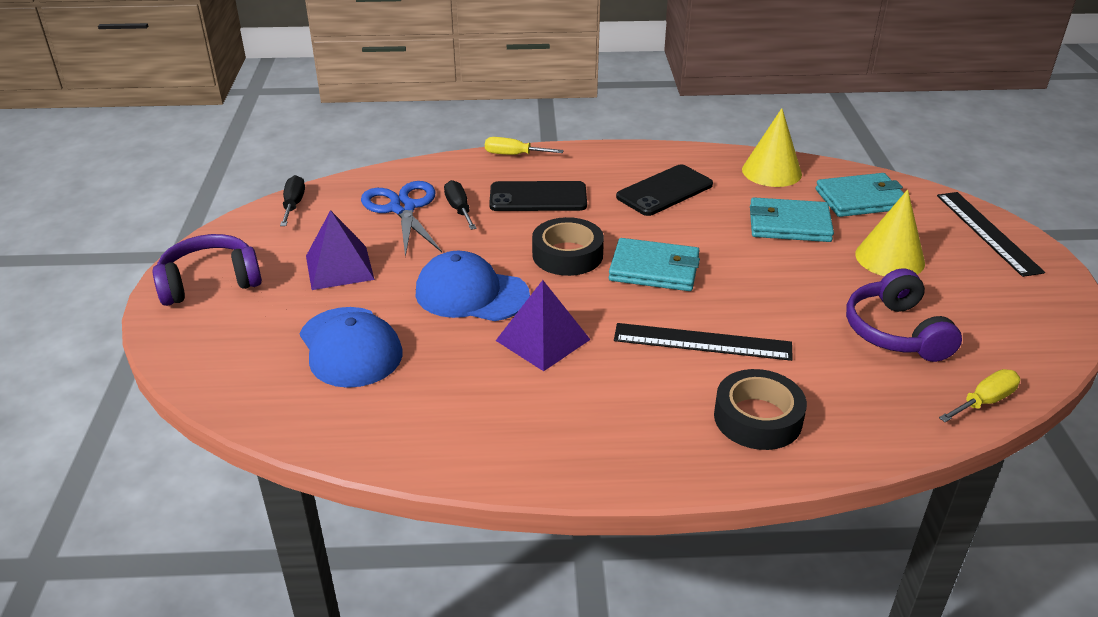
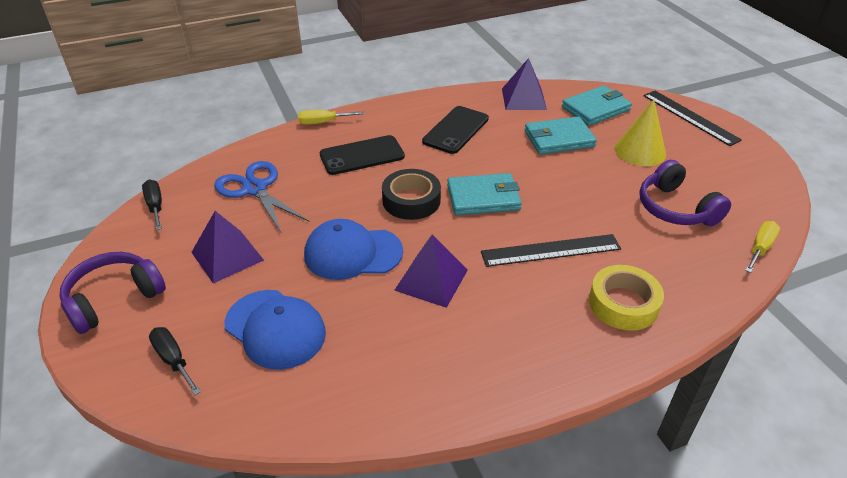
camera: 20 degrees left, 5 degrees up
(459, 209) = (303, 179): black screwdriver -> black screwdriver (173, 360)
(757, 418) = (623, 304): black tape -> yellow tape
(771, 171) = (523, 99): yellow cone -> purple pyramid

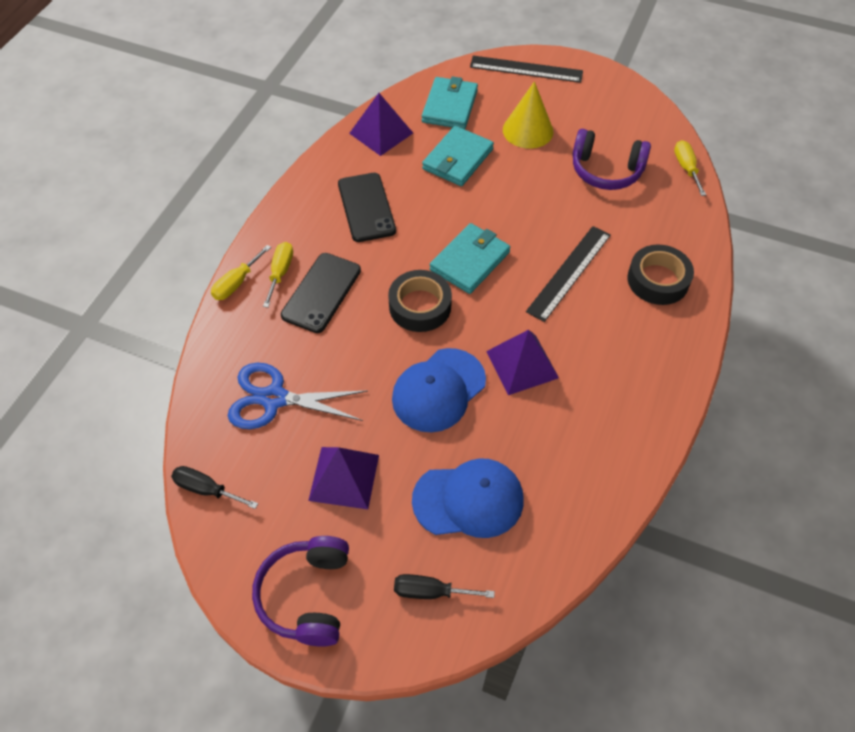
camera: 45 degrees left, 15 degrees up
(354, 132) = (280, 272): none -> yellow screwdriver
(623, 304) = (658, 280): yellow tape -> black tape

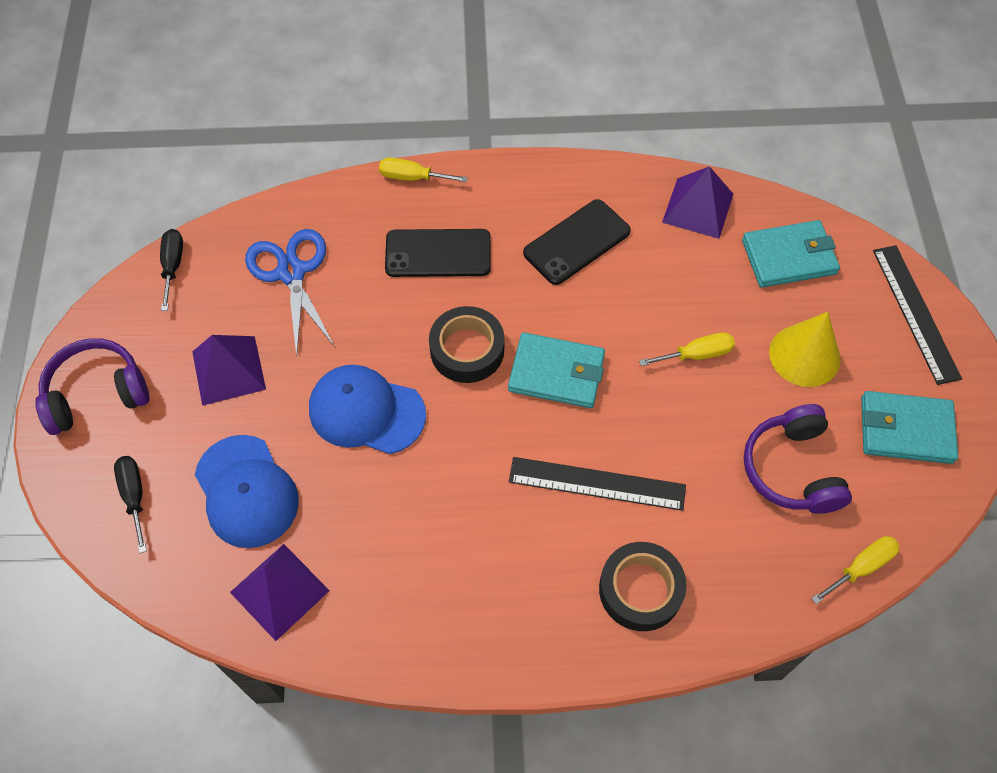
camera: 65 degrees right, 5 degrees up
(280, 272) = (445, 207): yellow screwdriver -> yellow screwdriver (696, 354)
(457, 159) = (706, 300): turquoise wallet -> turquoise wallet (905, 430)
(522, 364) = (438, 480): purple pyramid -> purple pyramid (279, 591)

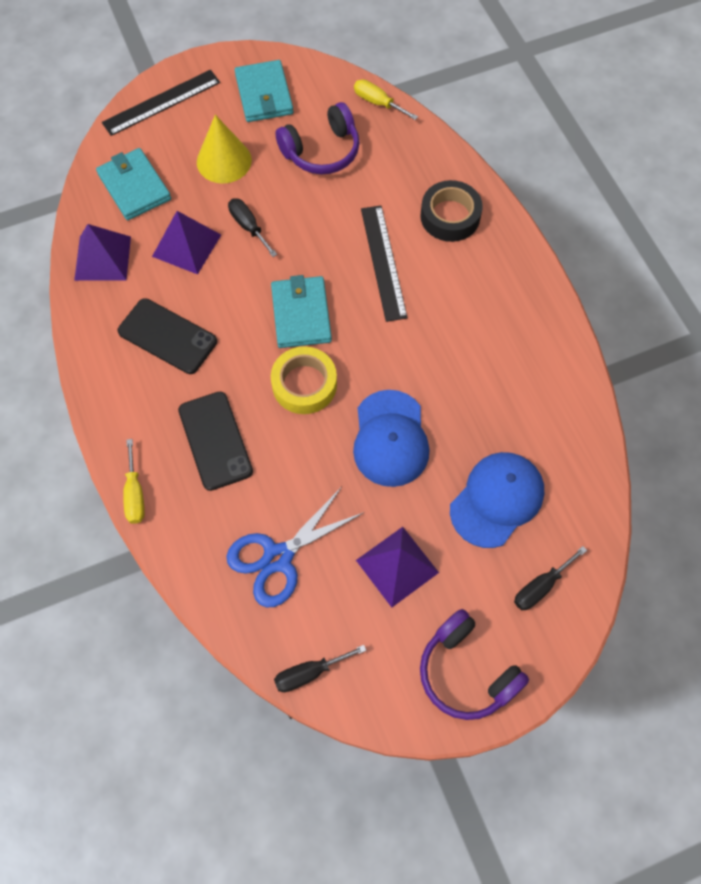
camera: 110 degrees left, 5 degrees up
(279, 591) = (561, 440): purple pyramid -> purple pyramid (186, 245)
(467, 350) = (304, 384): black tape -> yellow tape
(696, 354) = (248, 227): yellow screwdriver -> black screwdriver

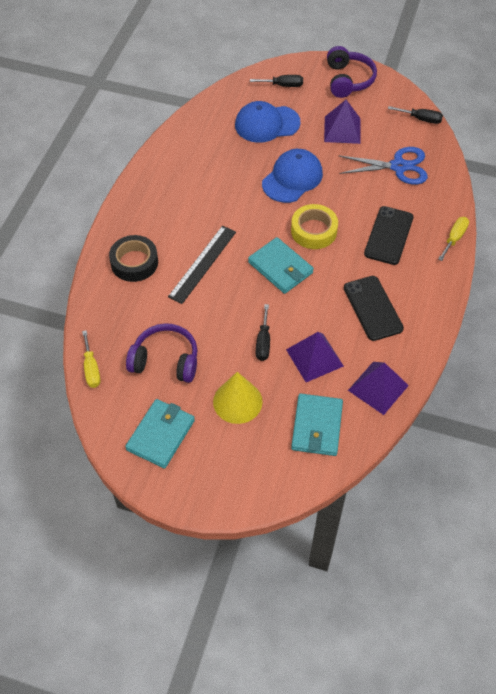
camera: 140 degrees left, 10 degrees down
(161, 102) = (241, 486): black ruler -> none
(301, 314) = (280, 267): turquoise wallet -> turquoise wallet turned 75 degrees counterclockwise

